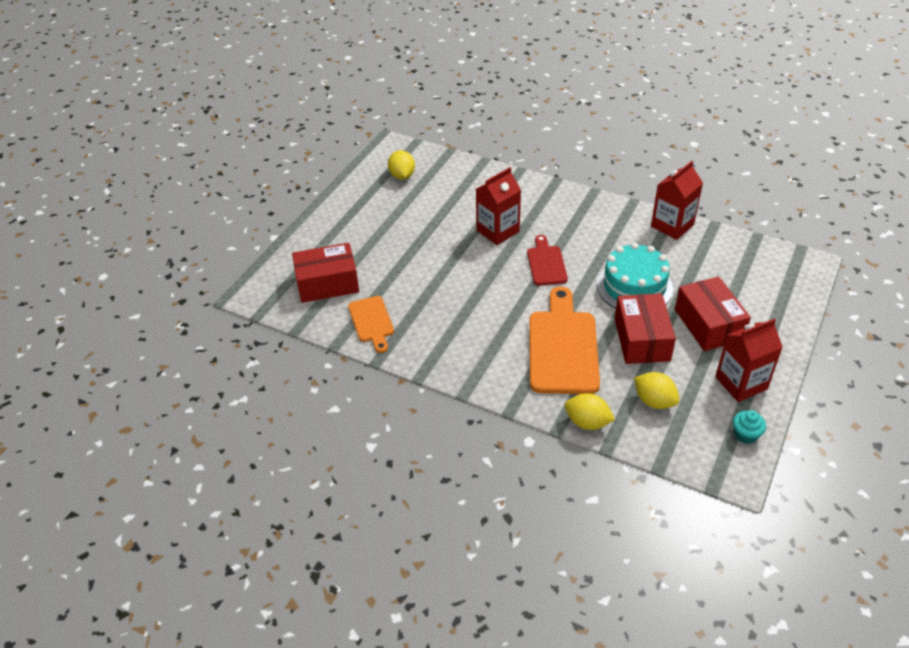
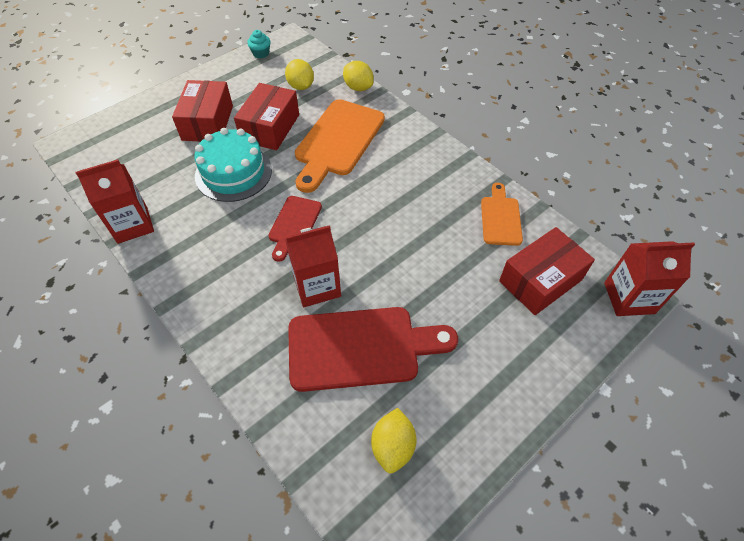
camera: 160 degrees left, 10 degrees up
(327, 283) = (540, 280): red box -> red box turned 45 degrees counterclockwise
(445, 209) = (361, 347): none -> red cutting board
(741, 383) = (230, 79): red carton -> red carton (629, 298)

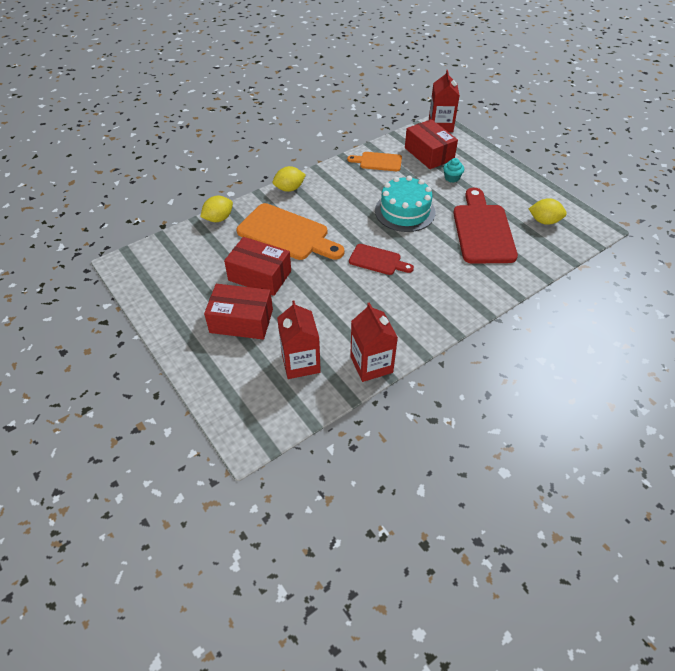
camera: 85 degrees left, 5 degrees down
(233, 173) = (315, 298): turquoise cake -> turquoise cake (405, 211)
(261, 53) = (139, 284): turquoise cupcake -> turquoise cupcake (452, 178)
(301, 86) = (205, 255): yellow lemon -> yellow lemon (289, 189)
(317, 286) = (435, 249): red carton -> red carton (300, 363)

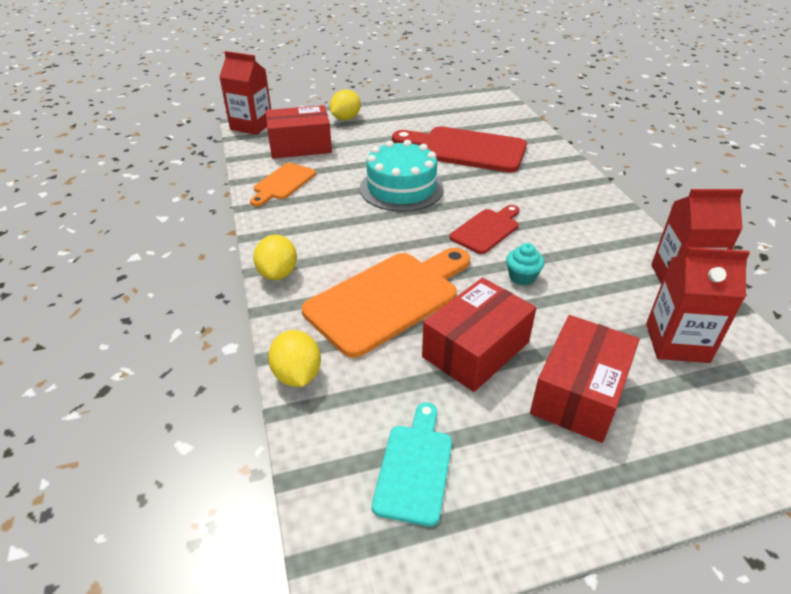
camera: 70 degrees left, 10 degrees down
(176, 270) = (414, 467): none -> turquoise cutting board
(452, 178) = (360, 144): turquoise cupcake -> turquoise cupcake (522, 277)
(544, 221) = (469, 115): yellow lemon -> yellow lemon (346, 119)

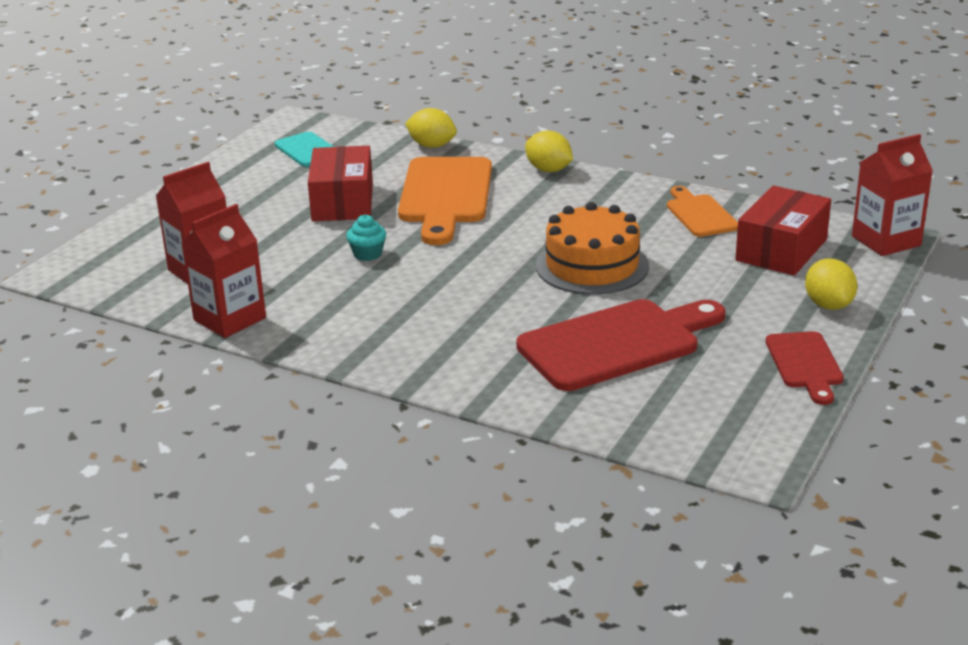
camera: 135 degrees right, 10 degrees down
(401, 188) = (592, 266): turquoise cake -> orange cake
(486, 229) = (450, 272): red cutting board -> red cutting board (805, 364)
(579, 393) = (249, 214): red box -> none

